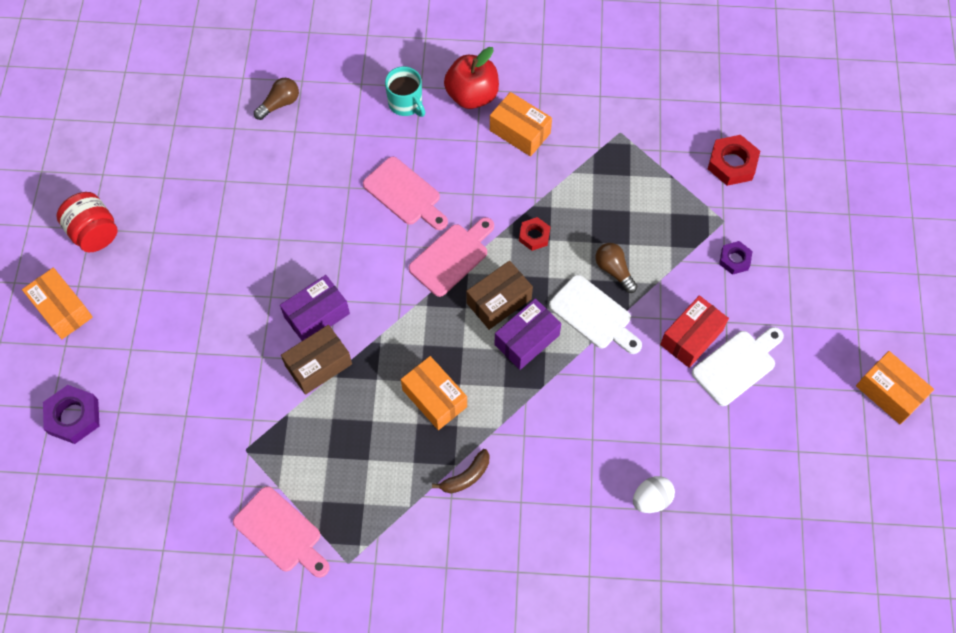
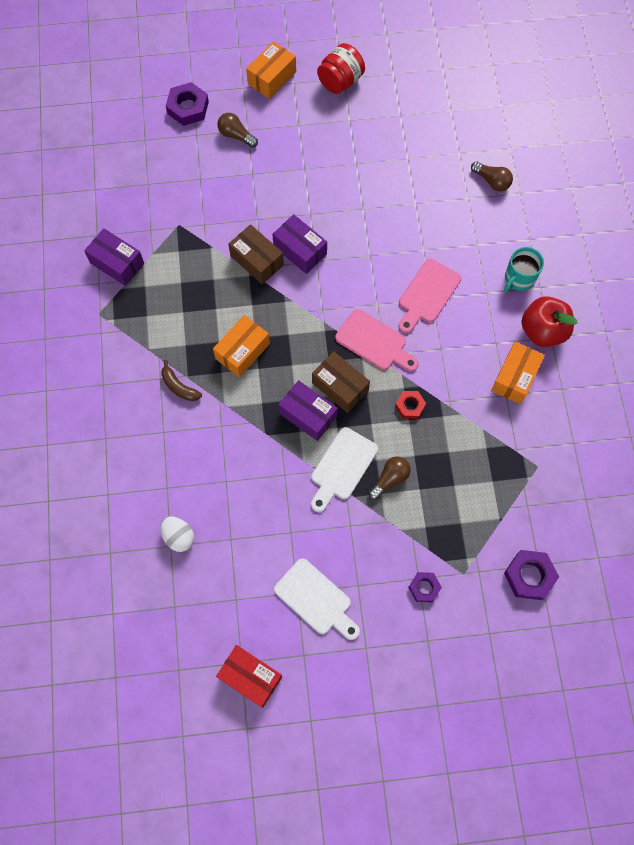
camera: 80 degrees right, 5 degrees up
(134, 364) = (236, 135): none -> brown light bulb
(281, 532) = (117, 263): pink cutting board -> purple box
(691, 337) = (336, 555): red box -> red box (250, 677)
(732, 164) = (529, 576): red nut -> purple nut
(889, 393) = (312, 747): orange box -> none

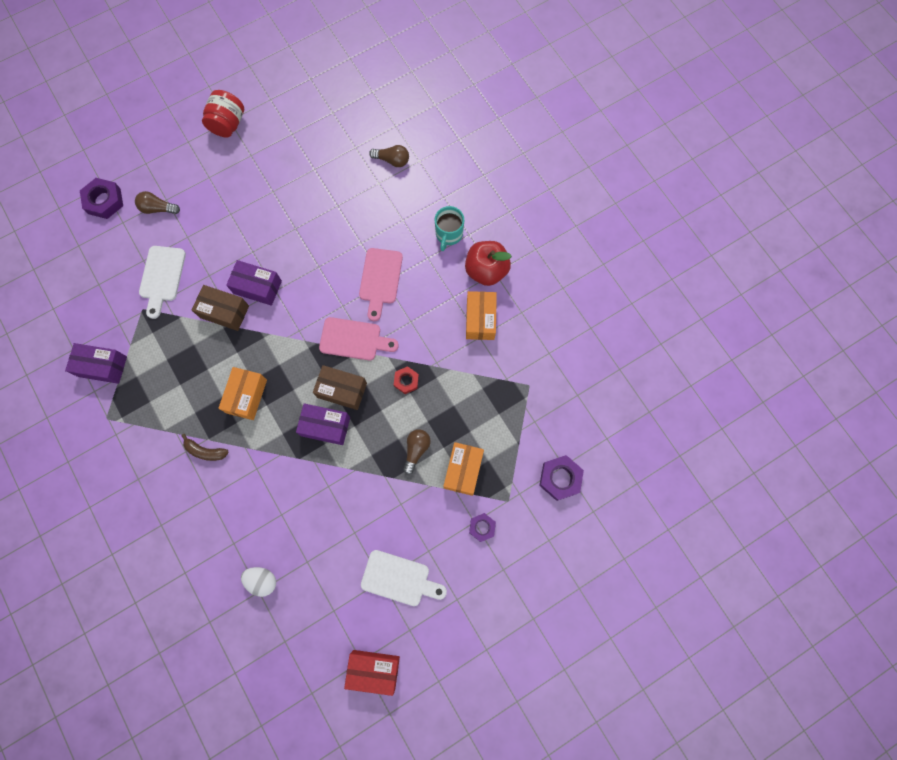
camera: 25 degrees left, 5 degrees up
(272, 78) = (167, 144): orange box -> orange box (463, 470)
(342, 467) = (373, 458): white cutting board -> white cutting board (162, 277)

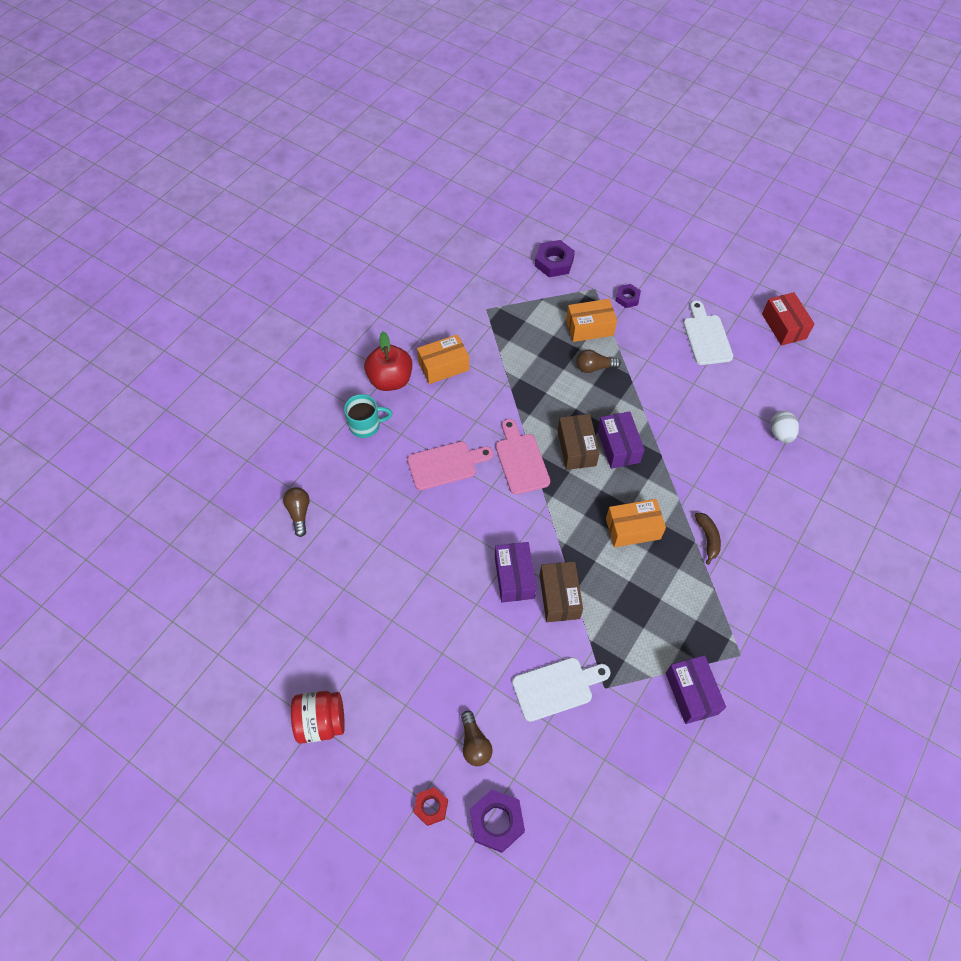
camera: 115 degrees left, 15 degrees down
(406, 381) = (536, 400): red nut -> red nut (431, 807)

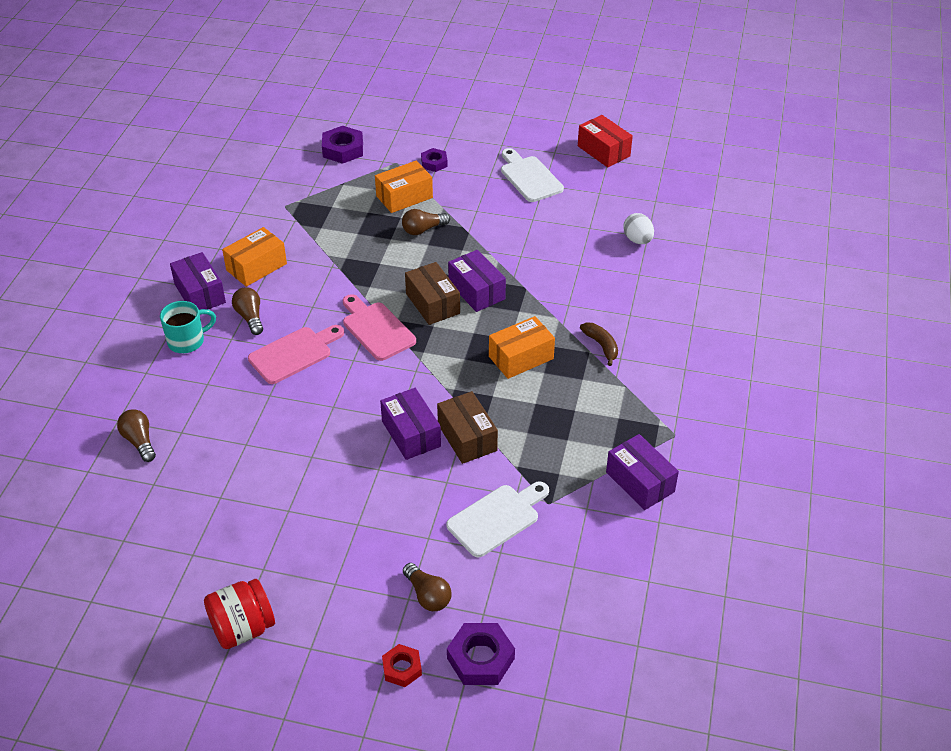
camera: 20 degrees left, 15 degrees down
(390, 380) = (200, 293): red apple -> purple box
(422, 416) = (250, 317): none -> brown light bulb

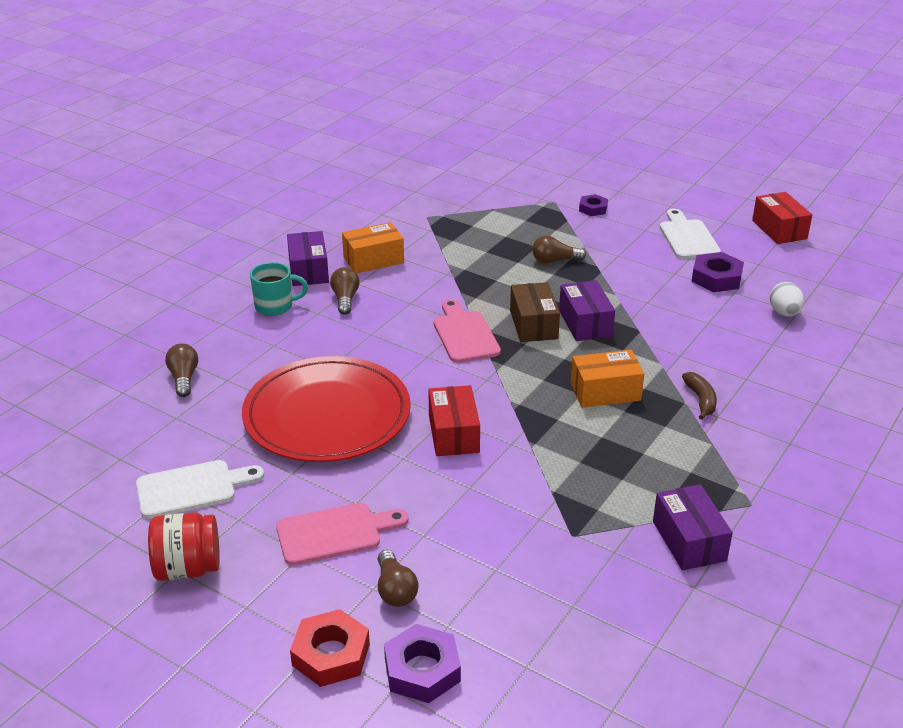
camera: 20 degrees right, 10 degrees down
(291, 444) = (327, 415): none -> red plate
(294, 354) = (371, 338): pink cutting board -> pink cutting board (334, 533)
(343, 149) = (507, 183): purple nut -> purple nut (716, 278)
(402, 668) = (331, 654): red nut -> red nut, size x1.61
(404, 197) = (549, 231): orange box -> none
(411, 434) = (453, 434): purple box -> red box
(467, 437) = (512, 451): brown box -> none
(497, 518) = (507, 535): white cutting board -> white cutting board (192, 488)

